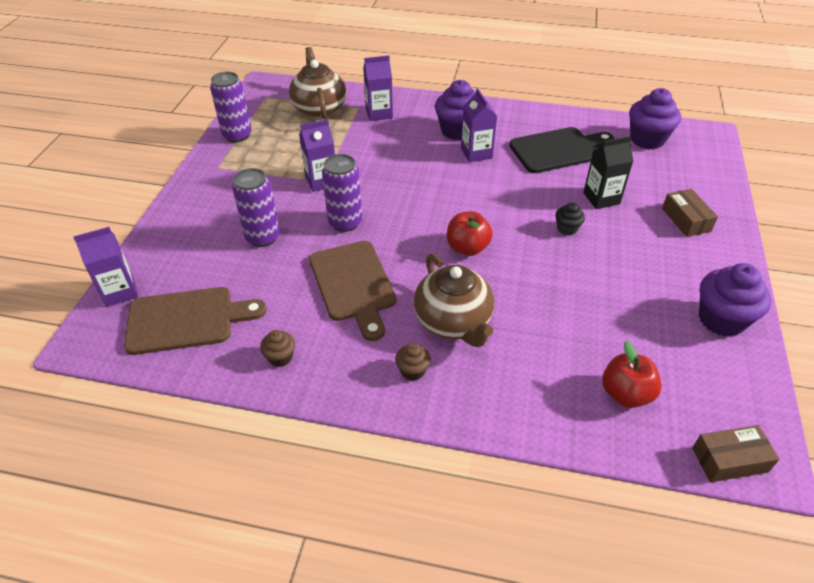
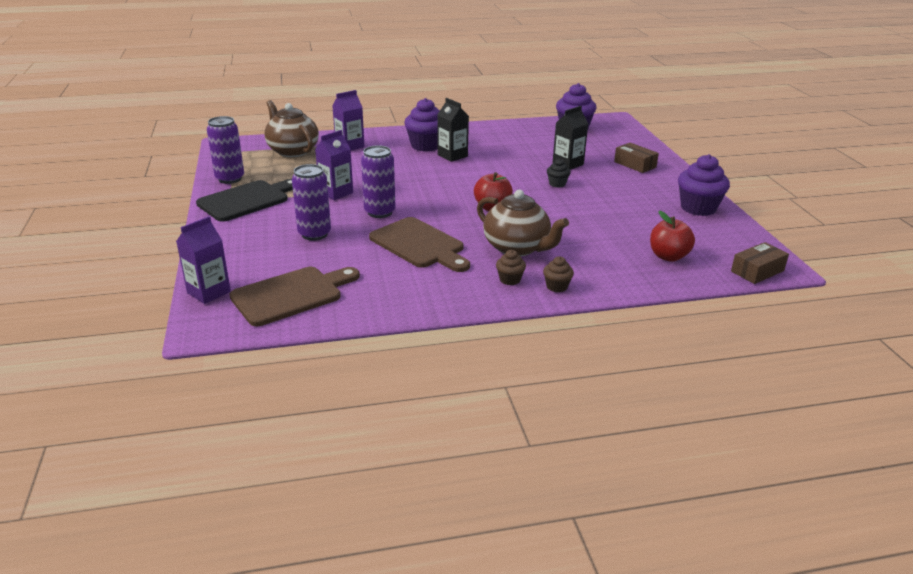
camera: 25 degrees left, 15 degrees down
(280, 357) = (396, 297): brown cupcake -> brown cupcake (557, 286)
(476, 153) = (452, 156): purple carton -> black carton
(558, 150) = (514, 144): black cutting board -> black cutting board (247, 200)

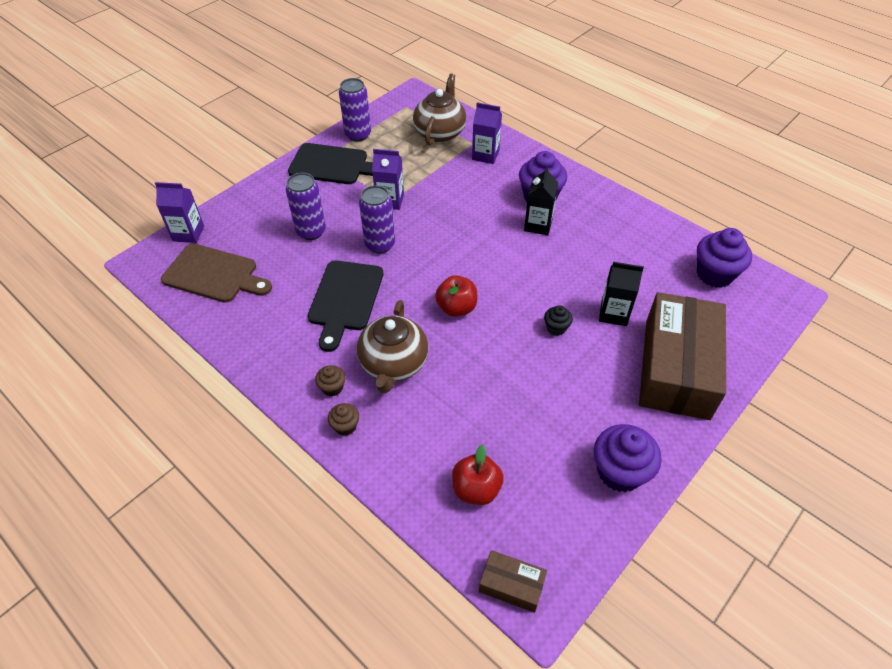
camera: 55 degrees right, 20 degrees up
(419, 245) = (345, 299): brown cutting board -> black cutting board
(635, 164) = (676, 368): brown box -> brown box, size x2.32

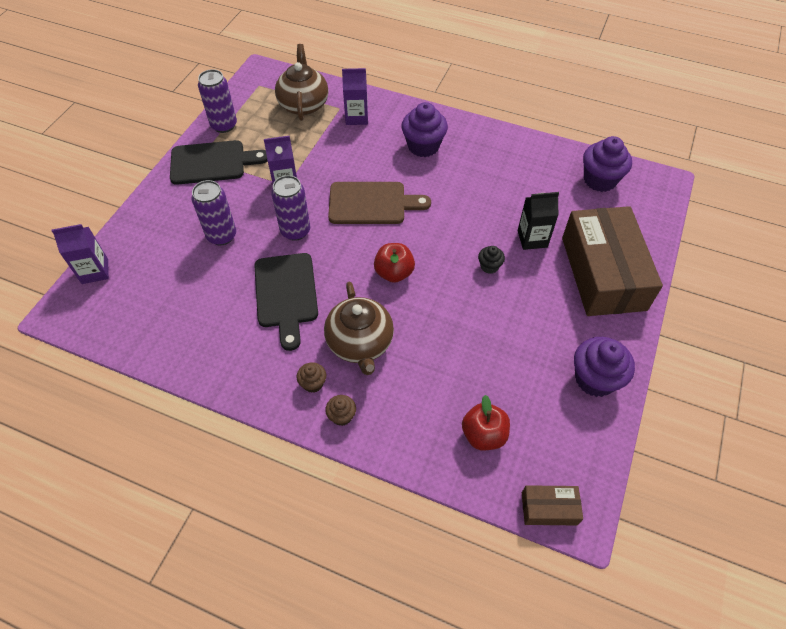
camera: 20 degrees left, 5 degrees up
(214, 274) = (143, 306): brown cutting board -> brown cutting board (372, 203)
(538, 225) = (433, 173): black carton -> none

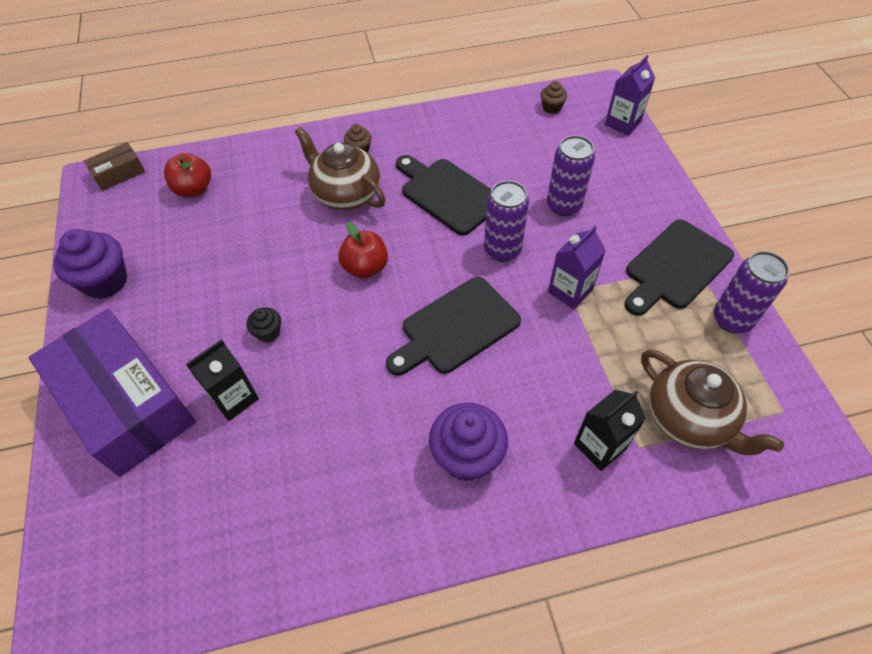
camera: 145 degrees right, 0 degrees up
(342, 416) = (318, 144): brown cupcake -> brown cupcake (551, 108)
(356, 117) = (600, 446): purple carton -> black carton
(372, 203) = (456, 328): brown cutting board -> black cutting board
(600, 180) = (173, 566): purple cupcake -> none
(602, 273) = (126, 403): brown box -> purple box

